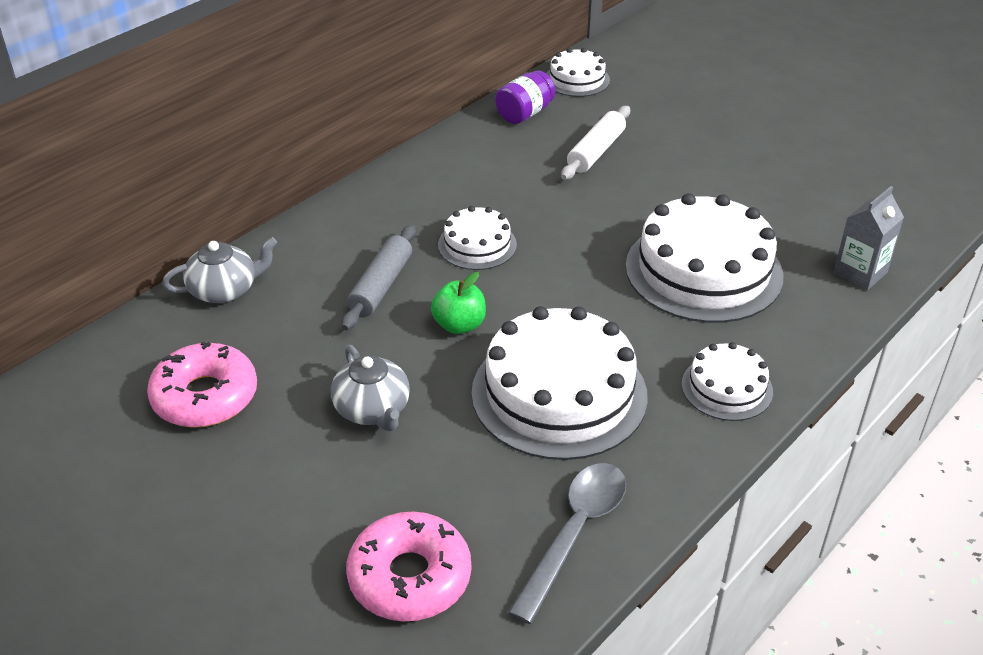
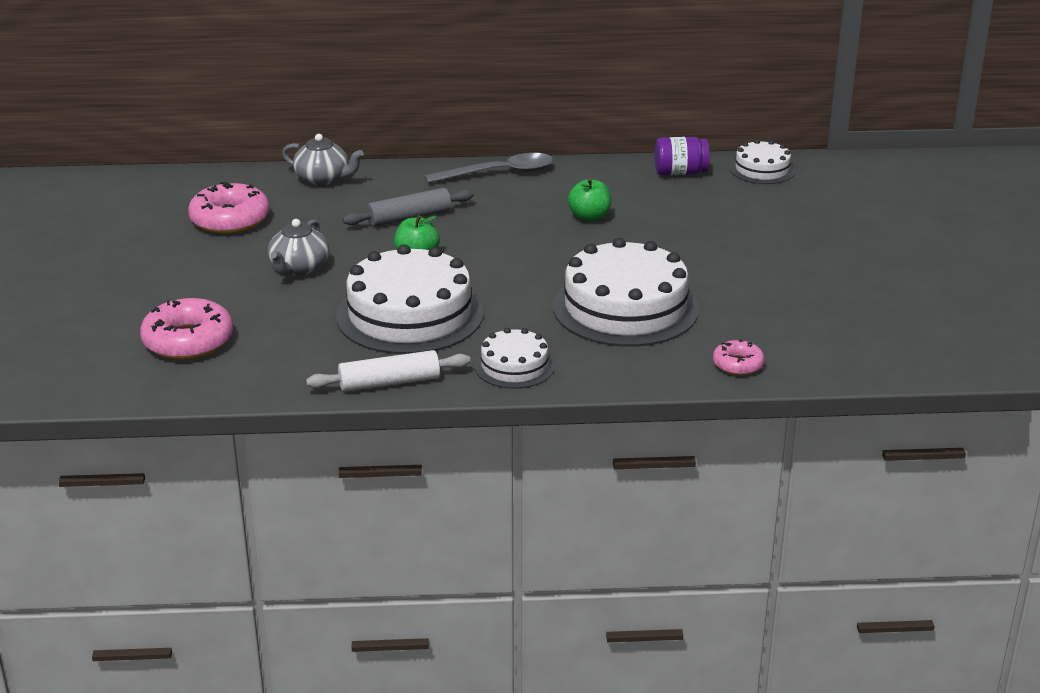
camera: 45 degrees right, 10 degrees down
(477, 245) = (504, 225): white cake -> none
(530, 196) = (589, 217): none -> green apple
(575, 533) = (297, 373): grey spoon -> grey spoon (499, 173)
(596, 152) = (687, 215): white rolling pin -> white rolling pin (389, 383)
(860, 273) = (738, 364): grey carton -> pink donut

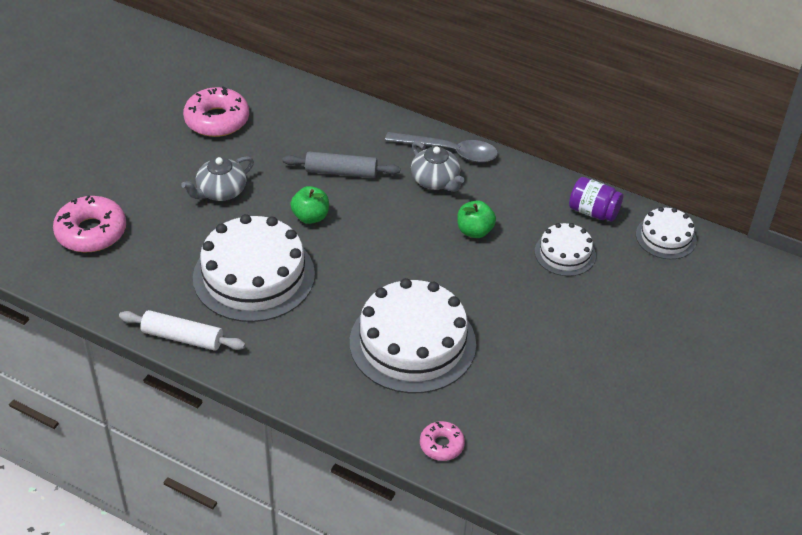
camera: 30 degrees right, 15 degrees up
(323, 179) = (316, 103): grey teapot -> grey teapot (435, 181)
(514, 366) = (279, 364): white cake -> white cake (565, 253)

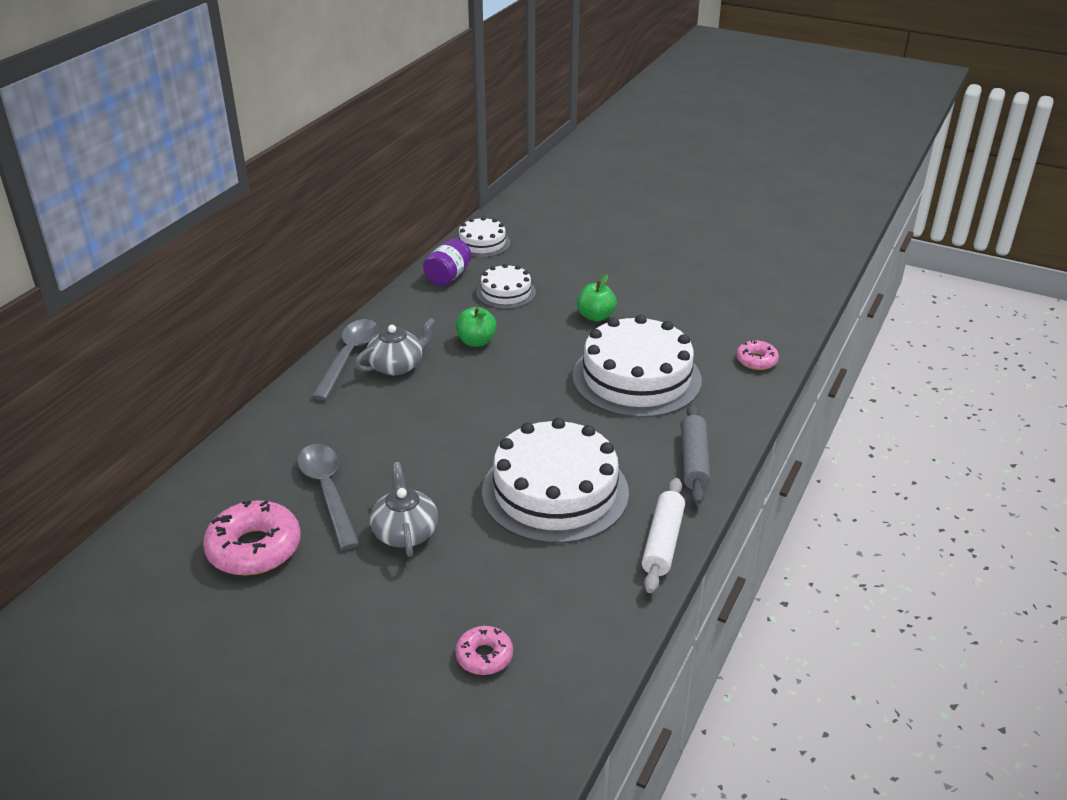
camera: 90 degrees left, 10 degrees down
(91, 232) = (484, 656): pink donut -> pink donut, size x0.55
(220, 191) = (405, 532): grey teapot -> grey teapot turned 150 degrees counterclockwise
(271, 150) = (328, 492): none -> grey spoon
(310, 217) = (454, 453): green apple -> green apple (596, 316)
(341, 172) = (376, 432): grey rolling pin -> grey rolling pin (694, 461)

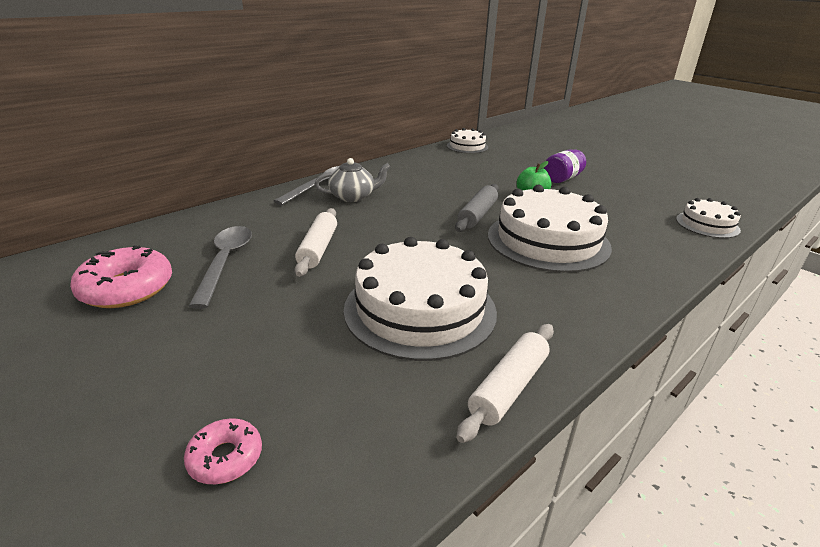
camera: 20 degrees right, 5 degrees down
(405, 532) = (258, 308): grey teapot -> none
(411, 449) = (318, 248): none -> white rolling pin
(448, 276) = (430, 158): purple jar -> purple jar (562, 179)
(476, 341) = (424, 194): green apple -> none
(506, 292) = (467, 172): white cake -> white cake (707, 224)
(694, 461) = (578, 317): grey rolling pin -> grey rolling pin (477, 215)
(756, 360) = (672, 250): pink donut -> none

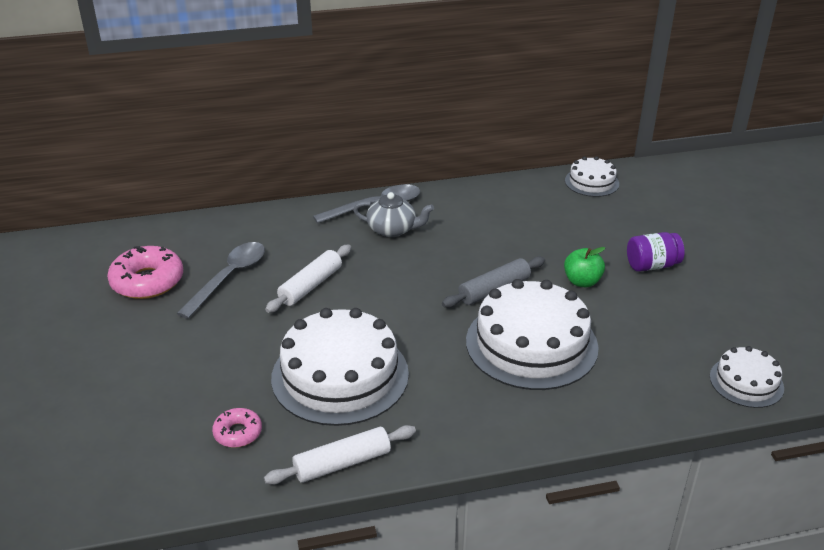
camera: 30 degrees right, 5 degrees up
(225, 457) = (133, 434): pink donut -> pink donut (238, 433)

